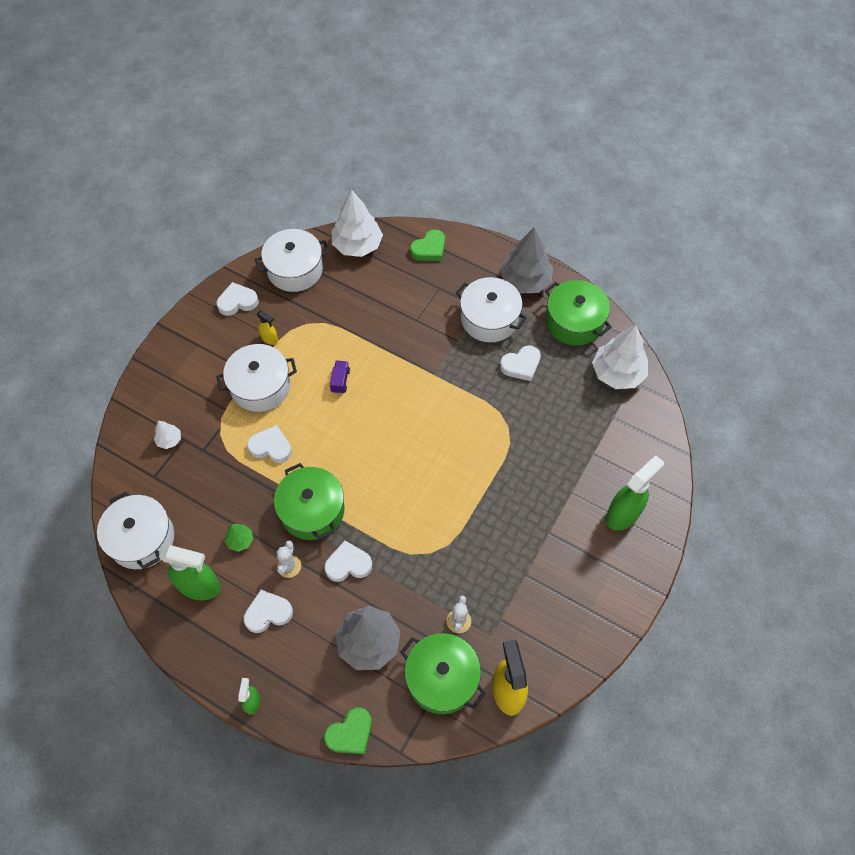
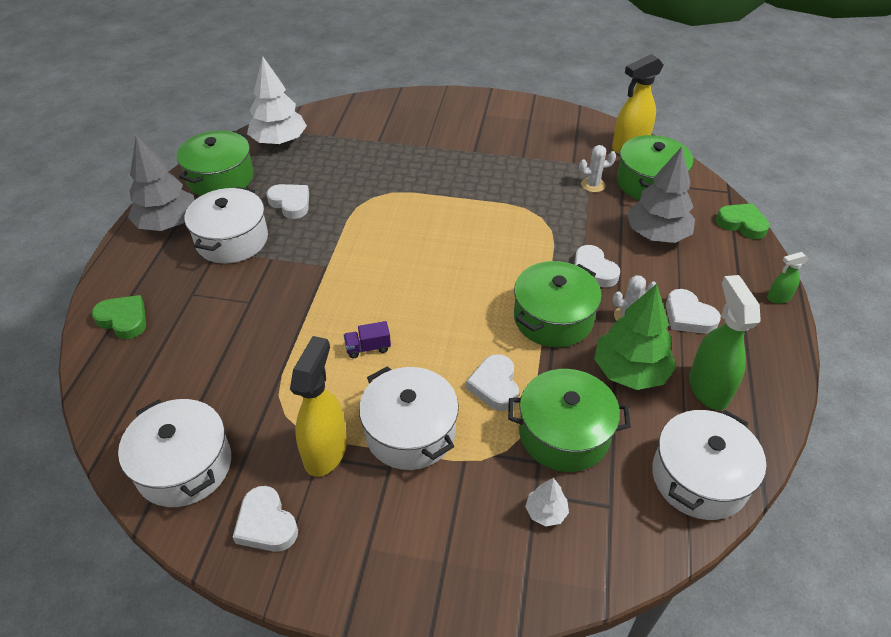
camera: 110 degrees left, 15 degrees down
(214, 473) = (564, 434): none -> green pot
(240, 540) = (630, 371): green tree -> green tree, size x2.14
(270, 339) = (326, 451): yellow spray bottle -> yellow spray bottle, size x1.98
(357, 245) = (124, 401): white tree -> none
(623, 514) = (431, 116): green spray bottle -> none

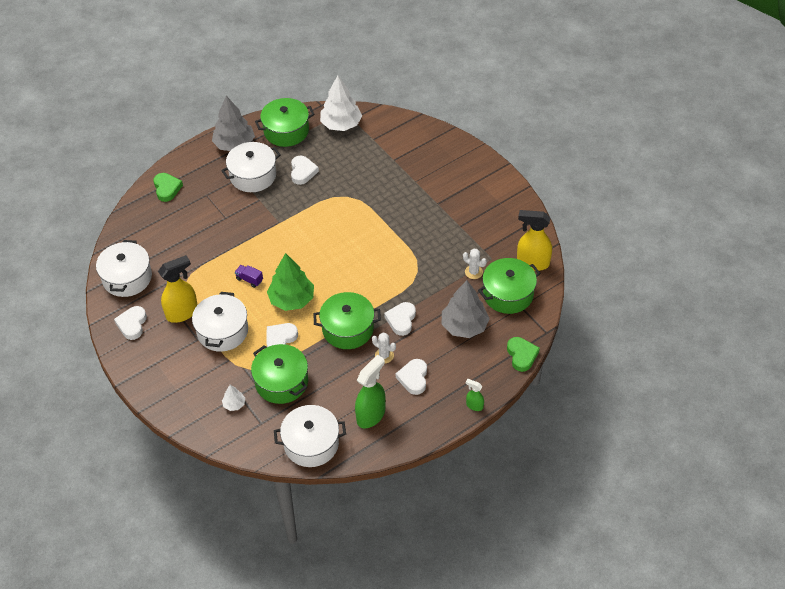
camera: 45 degrees right, 5 degrees up
(630, 371) = (347, 380): green tree -> green tree (292, 299)

